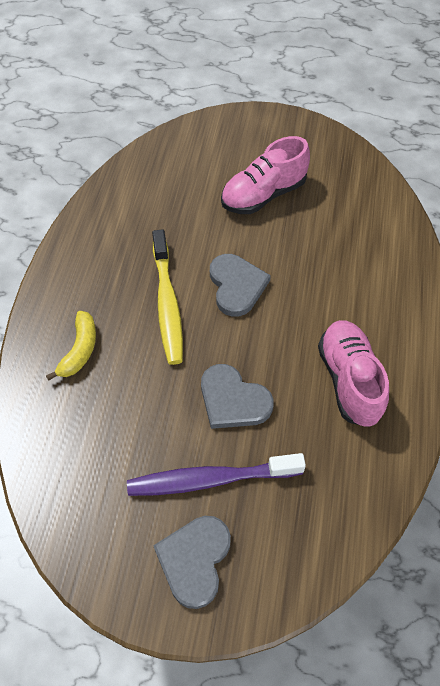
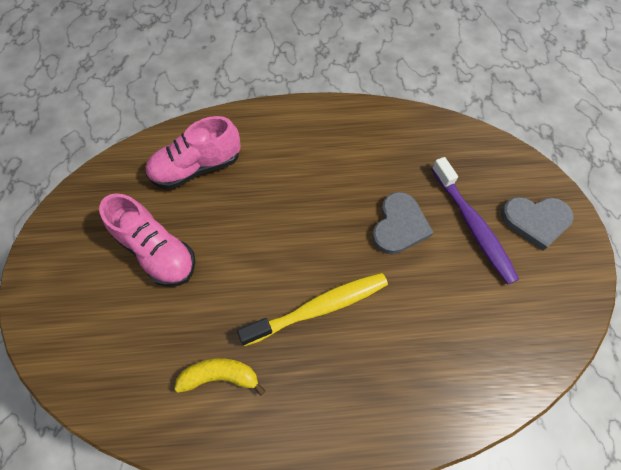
camera: 105 degrees left, 5 degrees up
(80, 350) = (400, 377): yellow banana -> yellow banana (220, 376)
(236, 286) = (281, 250): grey heart -> none
(349, 380) = (350, 151): pink shoe -> pink shoe (197, 168)

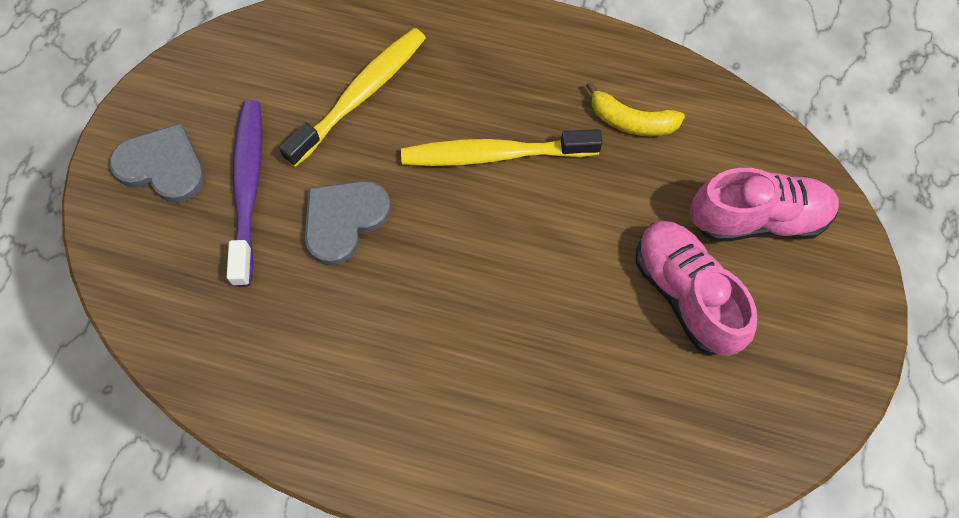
camera: 160 degrees left, 5 degrees up
(197, 168) = (605, 418): pink shoe -> pink shoe (757, 219)
(441, 321) = (360, 95): none -> yellow toothbrush

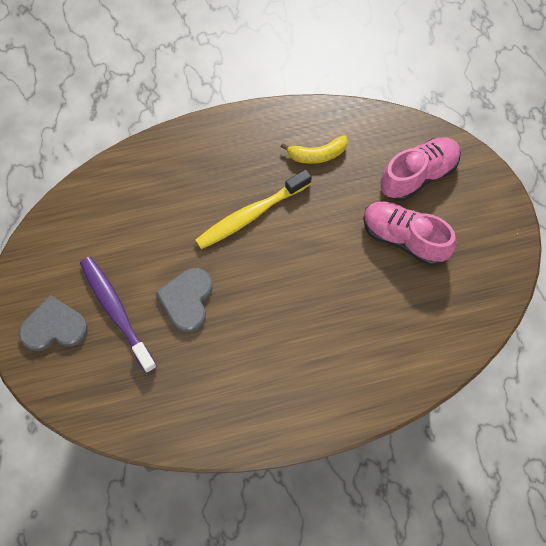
camera: 30 degrees left, 0 degrees up
(360, 95) = (148, 220): yellow toothbrush -> none

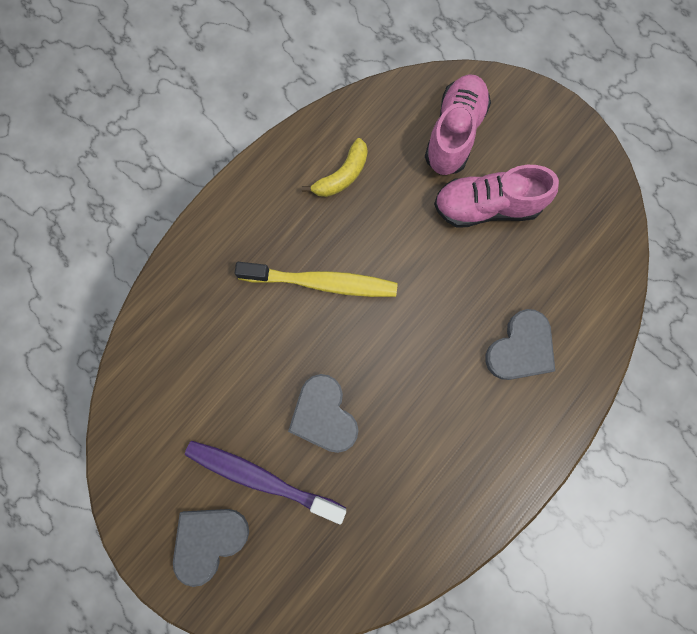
camera: 35 degrees left, 10 degrees up
(250, 215) = (322, 282): yellow toothbrush -> yellow toothbrush turned 105 degrees counterclockwise
(356, 347) = (521, 348): none -> grey heart

